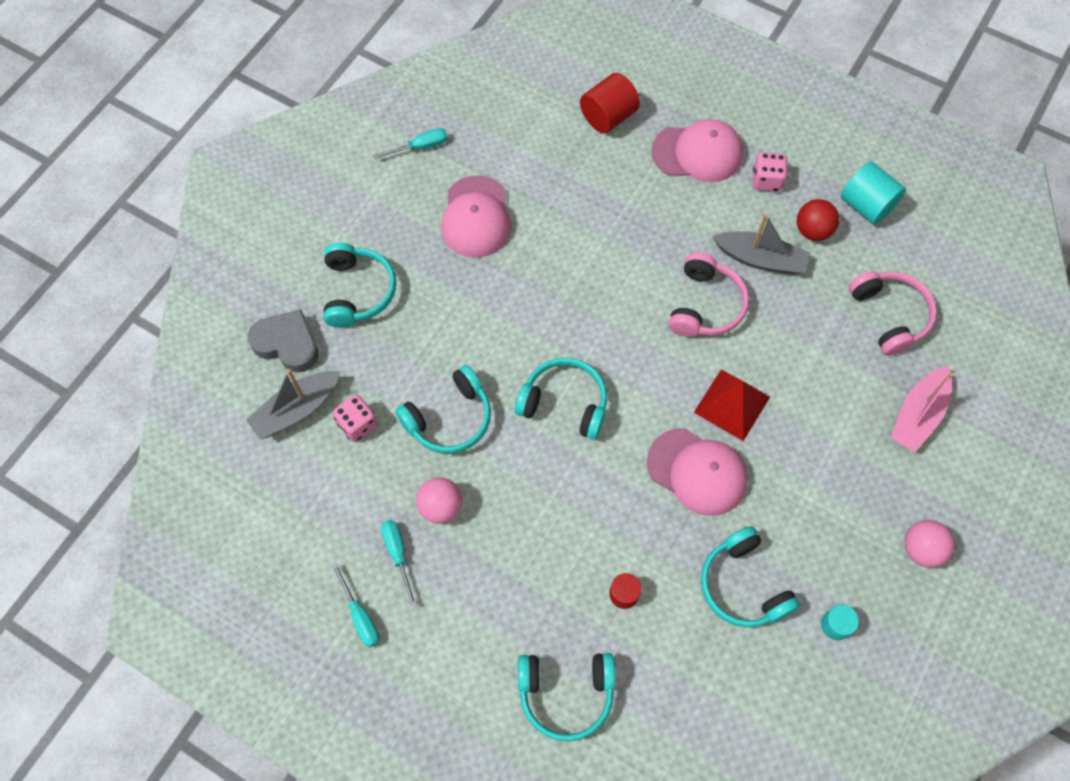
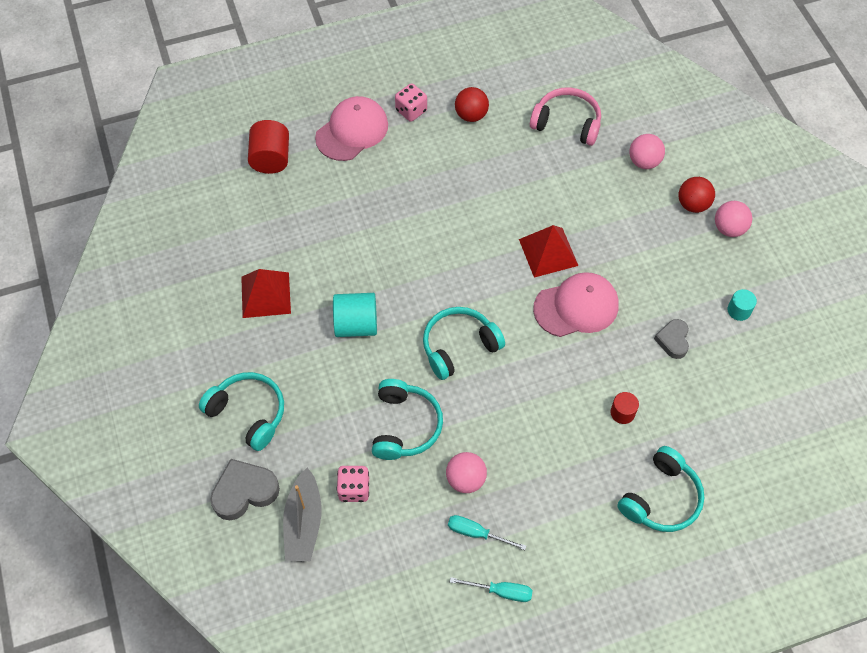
camera: 50 degrees left, 5 degrees down
(420, 147) = (172, 287): turquoise screwdriver -> none
(476, 217) = (266, 294): pink cap -> red pyramid
(705, 305) = (466, 213): pink headphones -> none
(743, 585) = (673, 340): turquoise headphones -> grey heart
(760, 259) = (463, 158): grey boat -> none
(866, 205) = (481, 74): turquoise cylinder -> turquoise cylinder (356, 325)
(914, 495) = (693, 204): none -> red ball
(917, 415) = (644, 162): pink boat -> pink ball

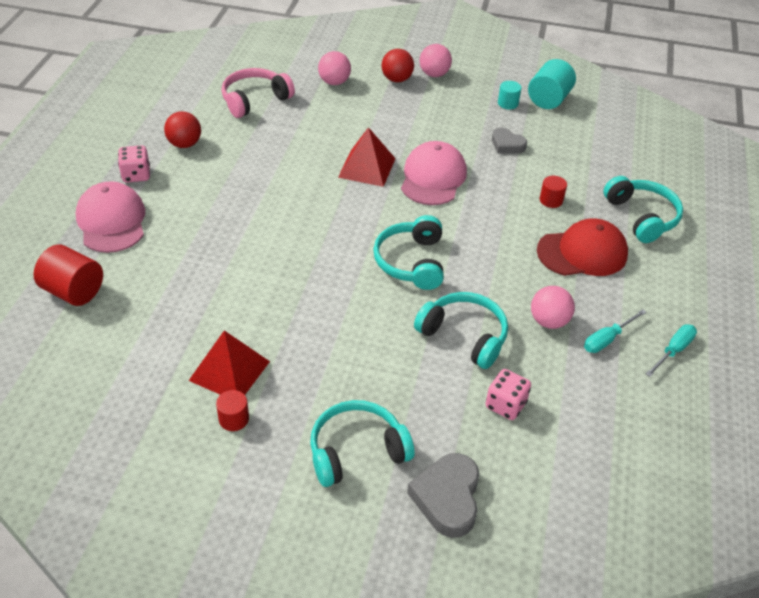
camera: 60 degrees left, 15 degrees down
(227, 324) = (234, 419): none -> red cylinder
(303, 522) = (516, 463): grey boat -> none
(356, 325) = (327, 319): turquoise cylinder -> turquoise cylinder (548, 99)
(571, 469) = (582, 252): none -> red cap

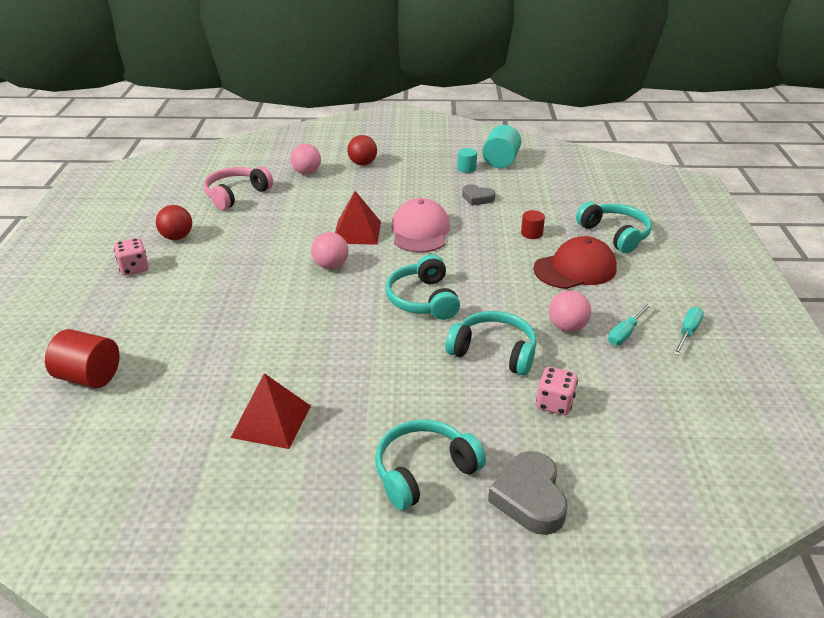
camera: 10 degrees left, 10 degrees down
(111, 221) = (117, 310): pink cap -> none
(234, 419) = (288, 465): red cylinder -> none
(434, 74) = (394, 156): pink ball -> pink ball (331, 266)

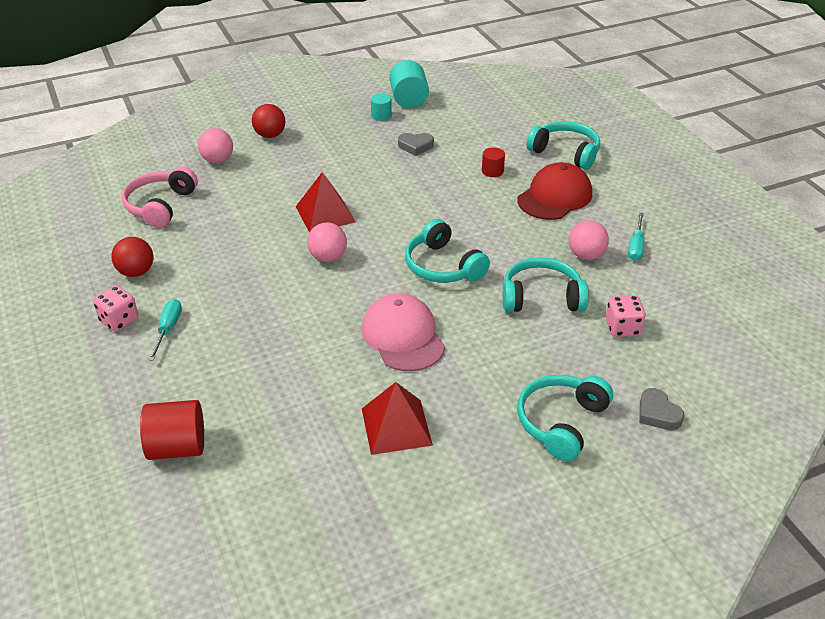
camera: 25 degrees left, 5 degrees up
(420, 231) = (387, 196): pink cap -> pink cap (403, 336)
(529, 498) = (657, 413): grey heart -> grey heart, size x0.63
(687, 332) = (683, 231): turquoise screwdriver -> turquoise screwdriver (168, 329)

